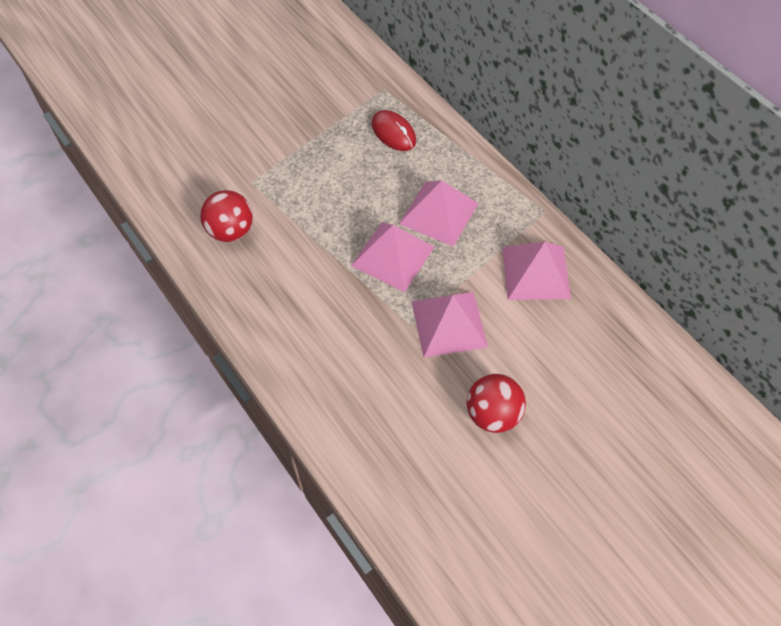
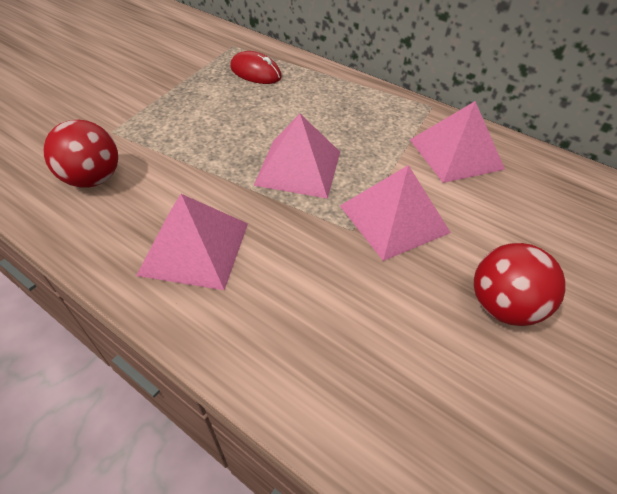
camera: 20 degrees left, 10 degrees down
(438, 213) = (330, 124): pink pyramid -> pink pyramid (194, 248)

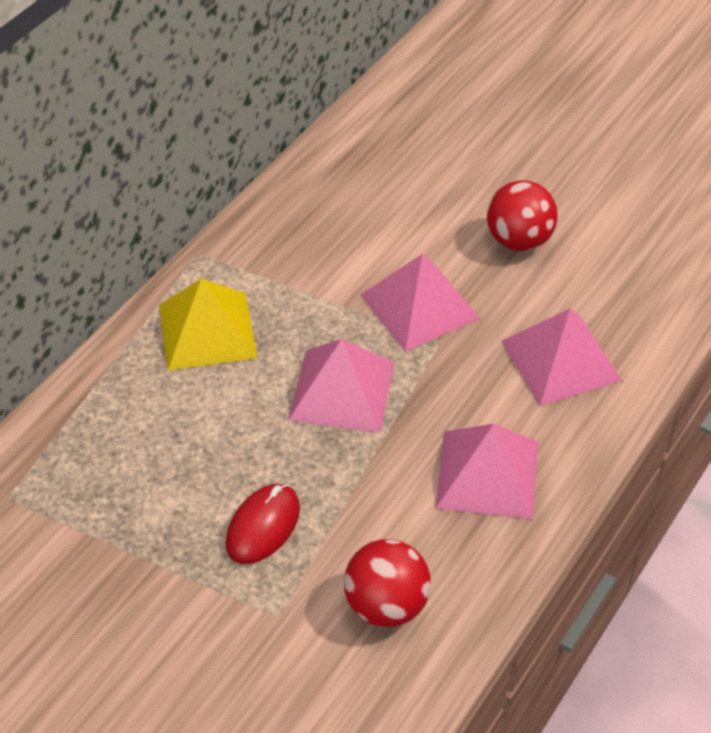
camera: 90 degrees left, 0 degrees up
(255, 72) = (105, 456): red mouse -> red mouse (263, 526)
(357, 108) = (207, 331): none -> yellow pyramid
(455, 154) = (302, 243): pink pyramid -> pink pyramid (560, 360)

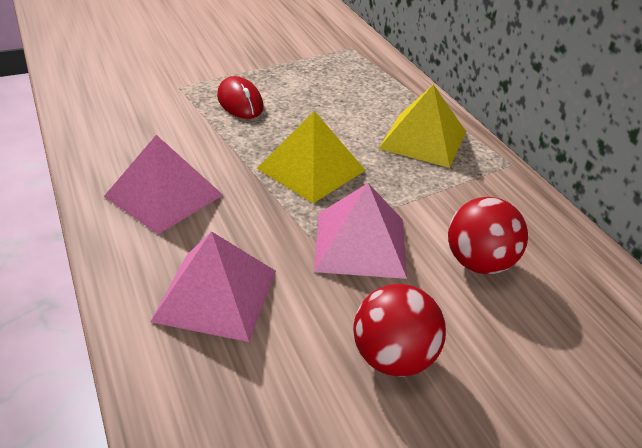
camera: 120 degrees right, 10 degrees down
(342, 390) = (311, 169): pink pyramid -> yellow pyramid
(386, 605) = (134, 117): red ball -> red ball (479, 263)

